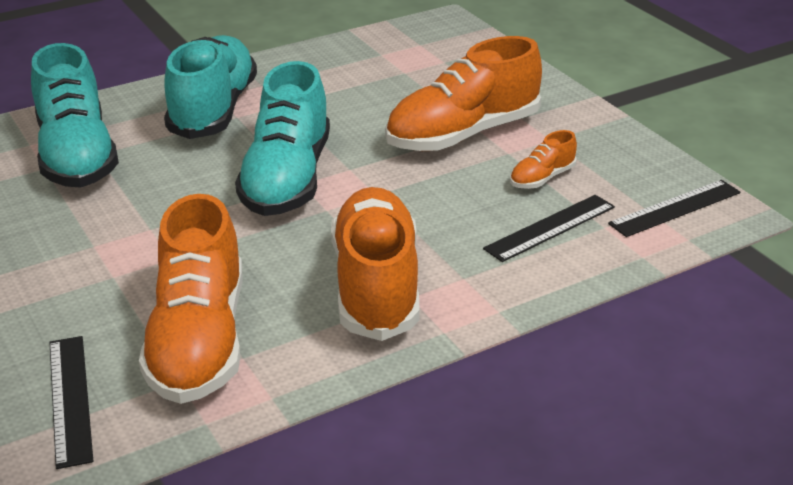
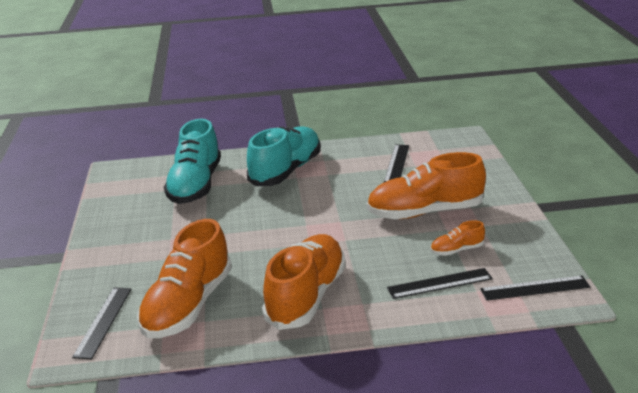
camera: 25 degrees right, 5 degrees down
(287, 179) = (299, 220): turquoise shoe -> none
(375, 73) = (397, 163): none -> black ruler

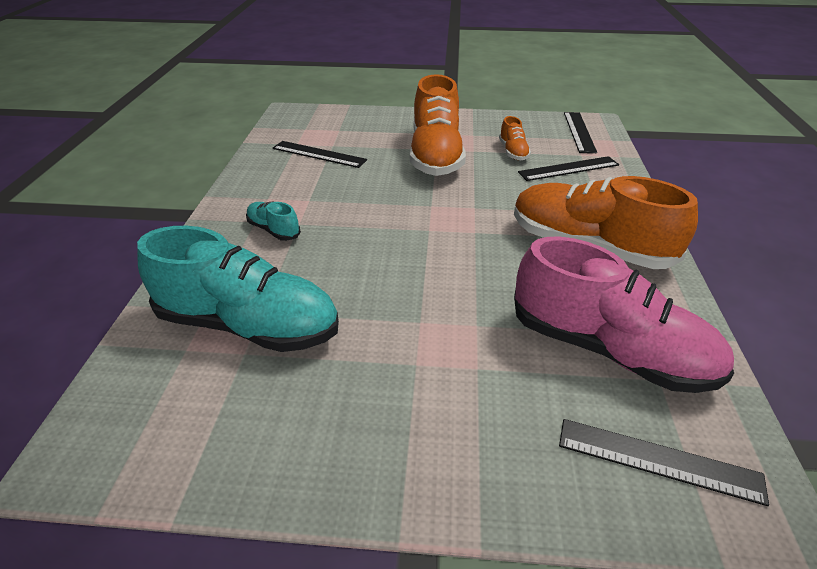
camera: 80 degrees left, 10 degrees up
(188, 305) = (609, 350): orange shoe -> pink shoe
(286, 171) = (273, 230): turquoise shoe -> turquoise shoe, size x0.45
(439, 283) = (568, 168): black ruler -> black ruler turned 75 degrees clockwise

